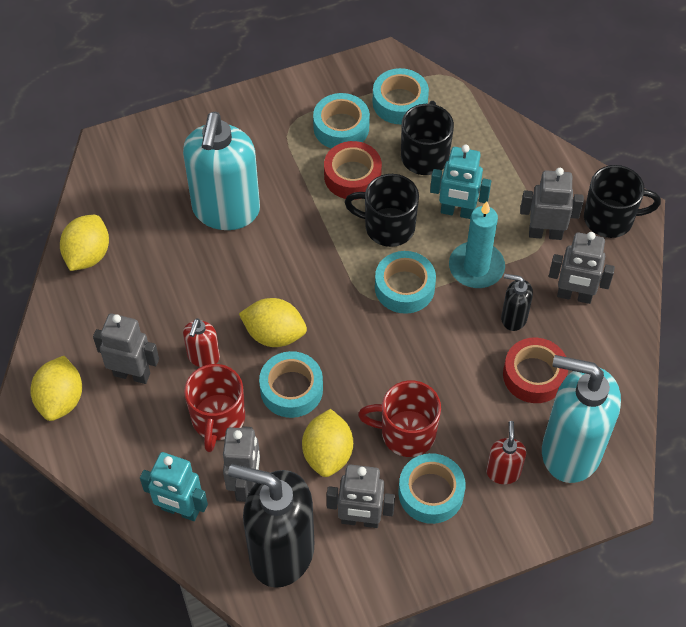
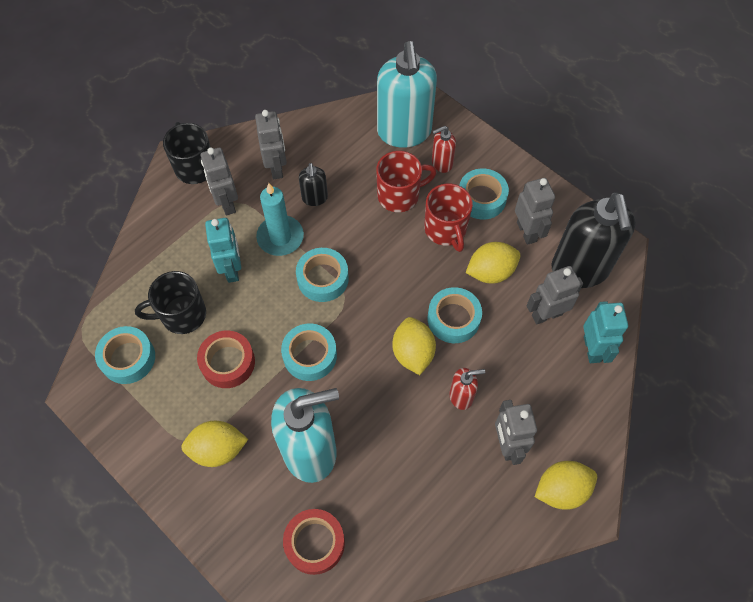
camera: 115 degrees left, 5 degrees up
(88, 255) = (414, 550): yellow lemon -> yellow lemon (218, 449)
(218, 419) = (507, 359): red mug -> red mug (399, 195)
(341, 127) = (176, 395): turquoise tape -> turquoise tape (310, 355)
(388, 227) = (269, 313): black mug -> none
(534, 375) = (356, 170): red tape -> red tape (314, 543)

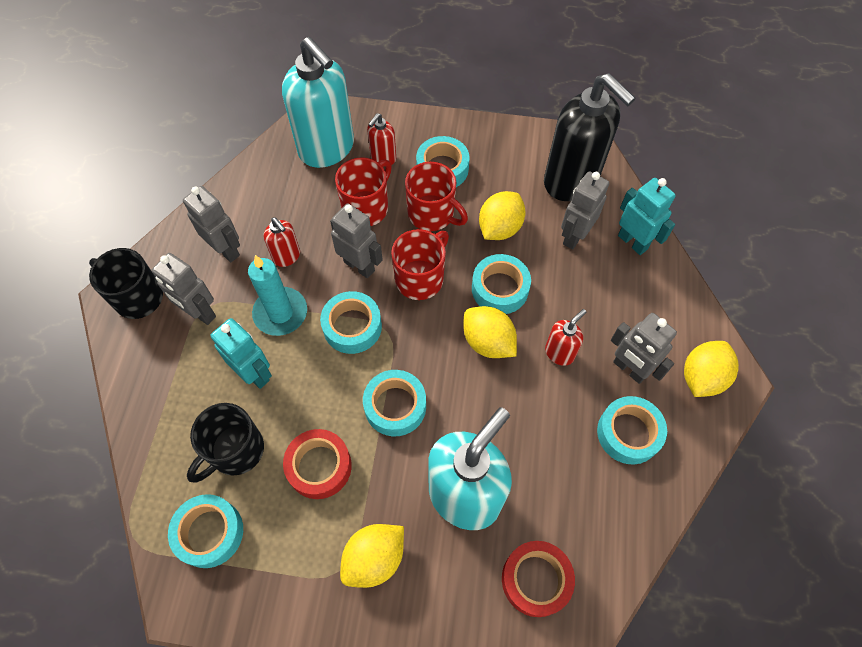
camera: 35 degrees left, 0 degrees up
(314, 198) = (287, 256): black soap dispenser -> red soap dispenser
(399, 273) = (420, 278): none -> red mug
(466, 491) = (628, 433): none -> turquoise tape
(527, 232) = (503, 175): grey robot -> grey robot (359, 266)

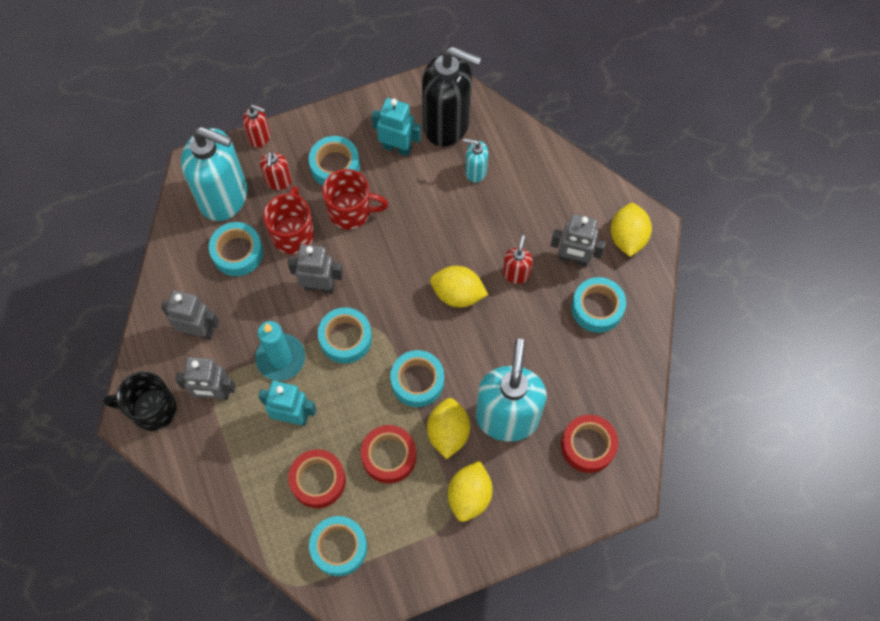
camera: 30 degrees left, 5 degrees up
(235, 451) = (318, 480): black mug -> red tape
(287, 256) = (254, 309): red soap dispenser -> red soap dispenser (260, 137)
(420, 278) = (375, 270): red mug -> none
(500, 228) = (413, 195): yellow lemon -> yellow lemon (448, 432)
(500, 289) = (442, 246): turquoise tape -> turquoise tape (237, 252)
(574, 236) = (475, 171): grey robot -> turquoise soap dispenser
(633, 242) = (523, 153): turquoise robot -> turquoise robot (397, 147)

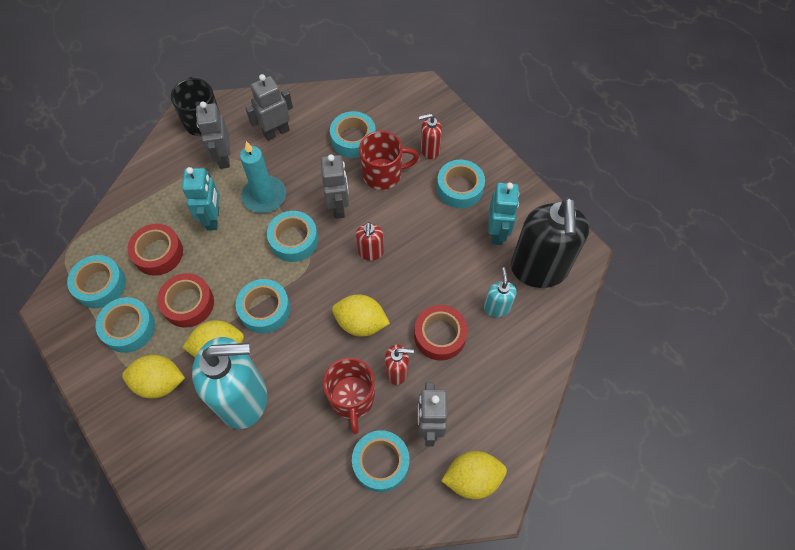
camera: 75 degrees right, 5 degrees down
(198, 330) = (276, 132): grey robot -> grey robot turned 120 degrees counterclockwise
(224, 197) = (401, 116): turquoise soap dispenser -> none
(260, 137) = (467, 125): red soap dispenser -> red soap dispenser (370, 252)
(351, 211) = (419, 212): red mug -> red mug (352, 398)
(400, 521) = (129, 328): none -> turquoise tape
(458, 294) = (361, 323): yellow lemon -> yellow lemon turned 75 degrees counterclockwise
(588, 446) = (226, 486): red tape -> red tape (440, 335)

